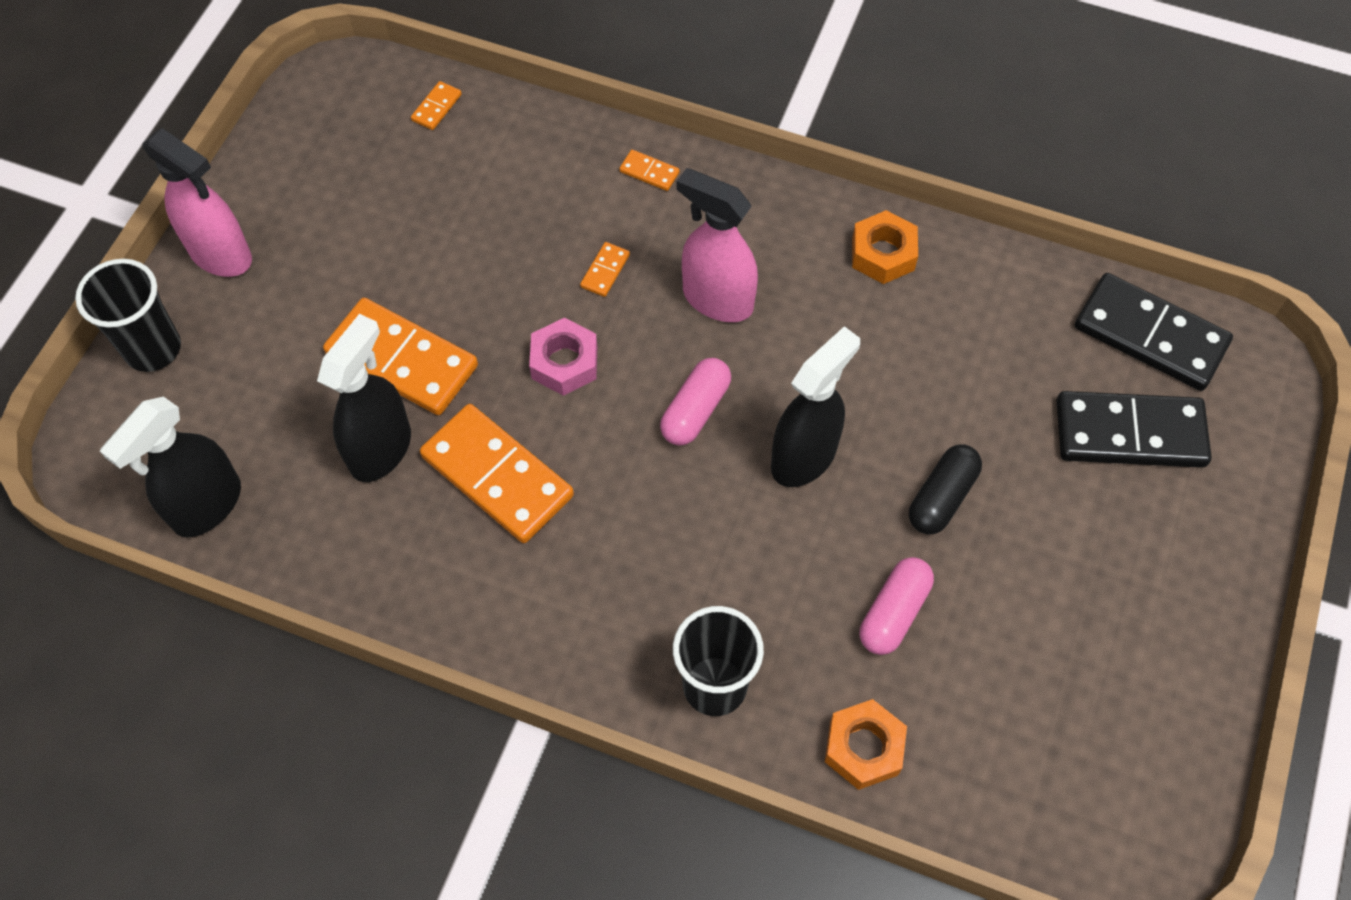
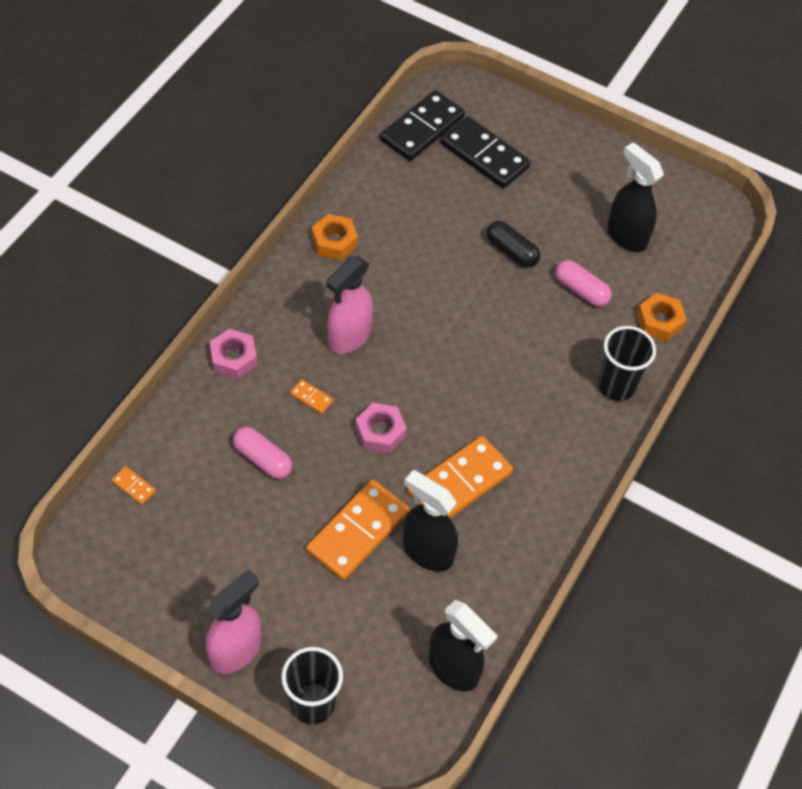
camera: 85 degrees left, 5 degrees down
(649, 172) = (233, 358): orange domino -> pink nut
(695, 410) = (430, 364): pink capsule -> pink capsule (263, 459)
(804, 457) = (474, 313): black spray bottle -> black spray bottle (626, 236)
(1130, 433) = (485, 155): black domino -> black domino turned 60 degrees counterclockwise

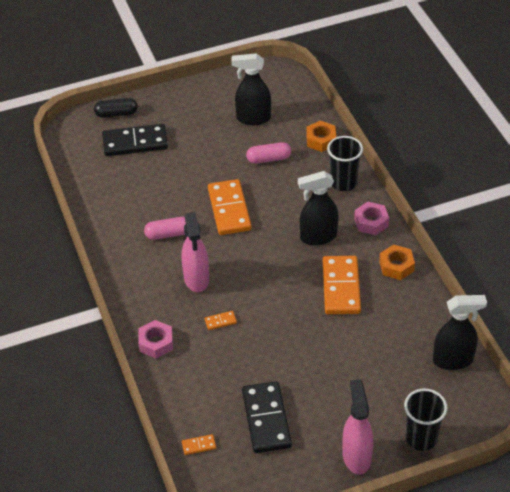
camera: 45 degrees left, 10 degrees down
(263, 459) = (240, 369): pink capsule -> pink capsule (168, 234)
(334, 242) = (122, 246): orange nut -> orange nut (396, 266)
(357, 532) = (330, 352): orange domino -> orange domino (229, 209)
(380, 432) = (274, 303): pink nut -> pink nut (371, 222)
(422, 128) = (85, 158): black domino -> black domino (266, 419)
(427, 551) = (371, 328): black spray bottle -> black spray bottle (318, 237)
(511, 251) = (213, 172): black capsule -> black capsule (116, 114)

